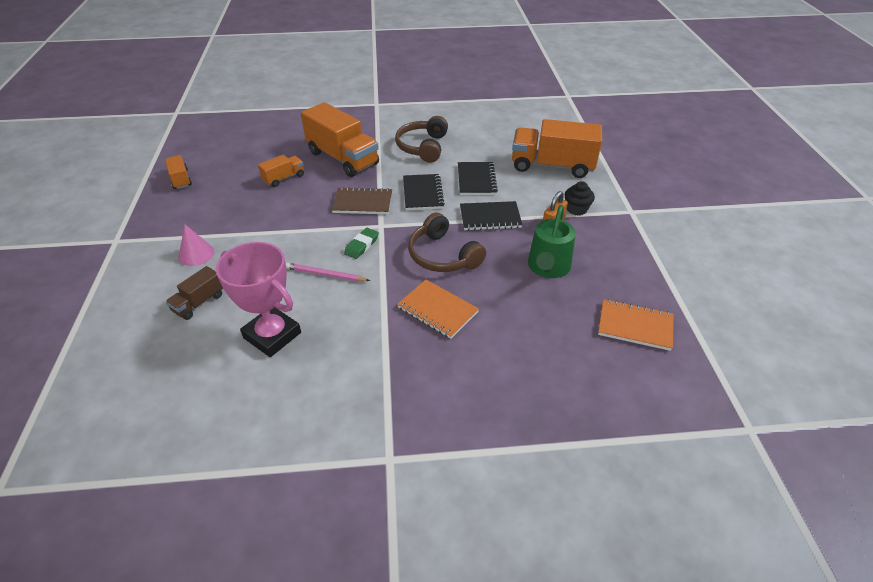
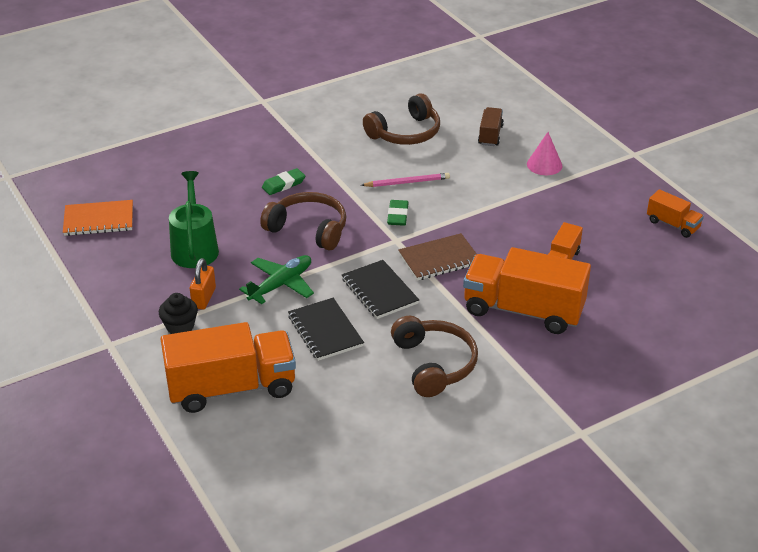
camera: 155 degrees right, 5 degrees down
(272, 335) = (405, 133): pink trophy -> brown headphones
(437, 310) = (283, 184): orange notebook -> green eraser
(490, 217) = (281, 284): black notebook -> green plane

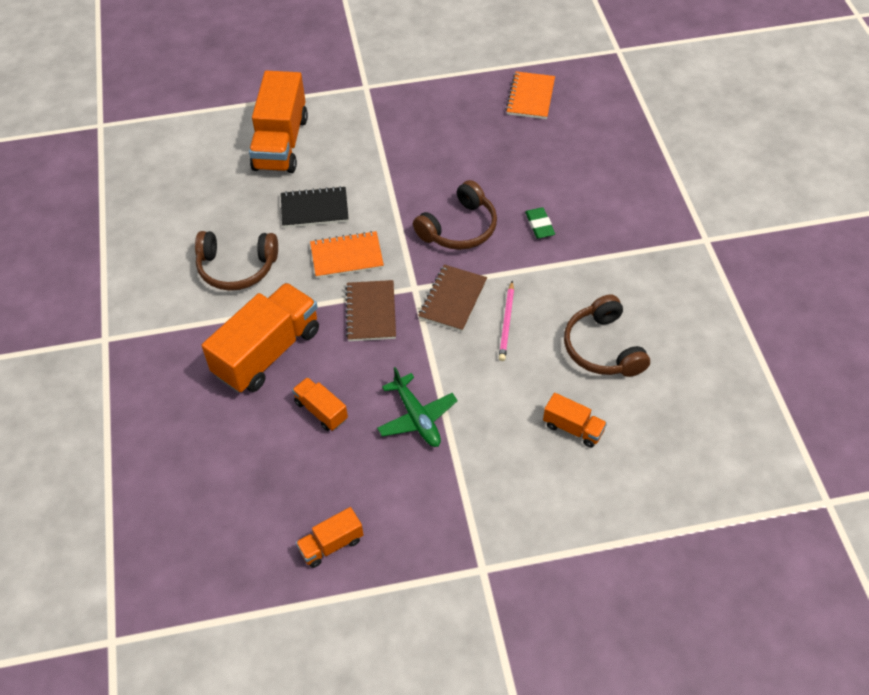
camera: 110 degrees right, 15 degrees up
(180, 326) = (366, 126): black cupcake -> none
(194, 248) = (464, 149): green watering can -> none
(204, 298) = (394, 144): orange padlock -> none
(281, 284) = (388, 194): green plane -> green plane (417, 417)
(380, 291) = (347, 256): black notebook -> orange notebook
(397, 215) = (453, 299): green eraser -> brown notebook
(490, 135) = (573, 428): brown truck -> orange truck
(544, 165) = (494, 461): pink cone -> none

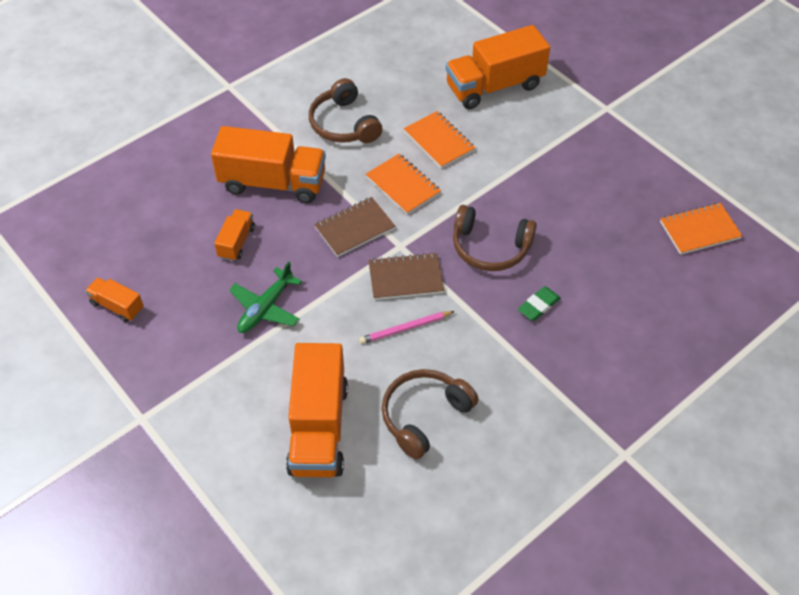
camera: 60 degrees right, 0 degrees up
(314, 209) = (439, 141): black notebook -> orange notebook
(573, 428) = (318, 428): orange truck -> orange truck, size x2.05

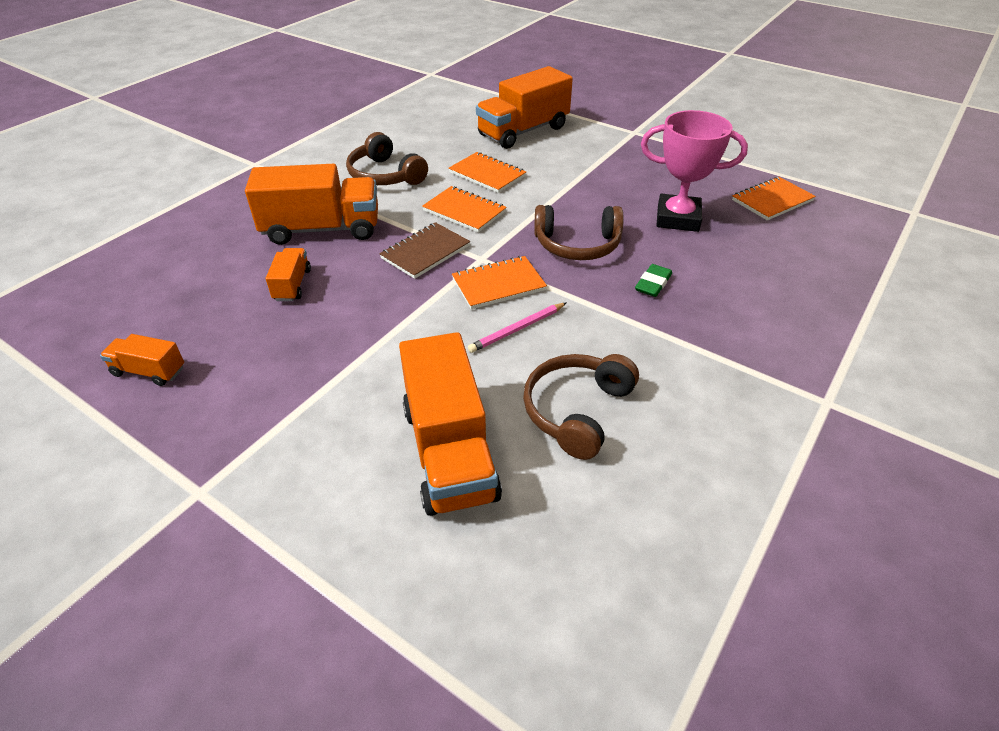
camera: 15 degrees left, 10 degrees down
(265, 308) = (343, 339): green plane -> none
(405, 278) = (498, 284): brown notebook -> orange notebook
(596, 234) = (677, 218): none -> pink trophy

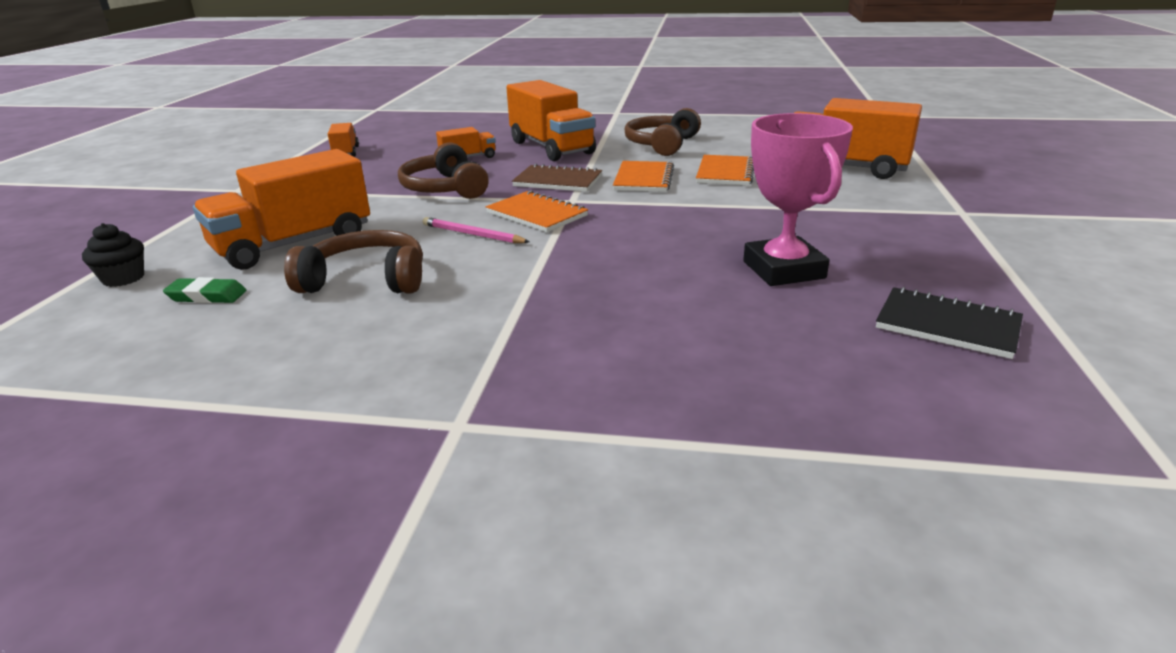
camera: 65 degrees right, 15 degrees down
(448, 612) = (123, 278): none -> black cupcake
(577, 245) = (647, 231): brown headphones -> brown headphones (444, 188)
(653, 283) = (616, 279): green eraser -> green eraser (207, 296)
(772, 200) = (947, 325): orange notebook -> black notebook

